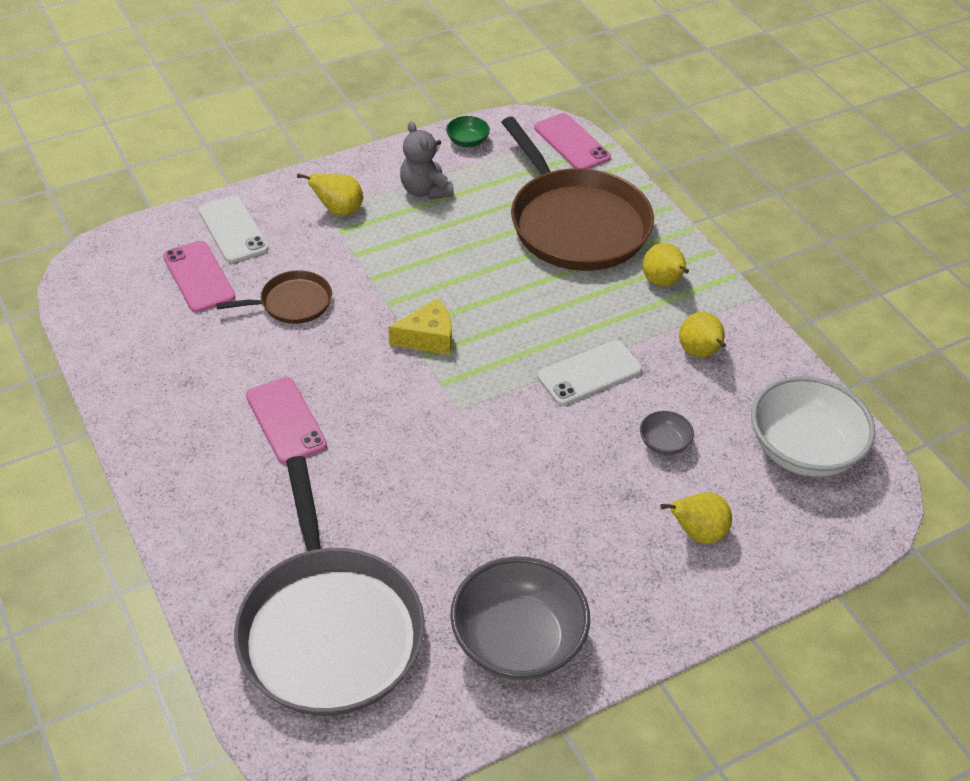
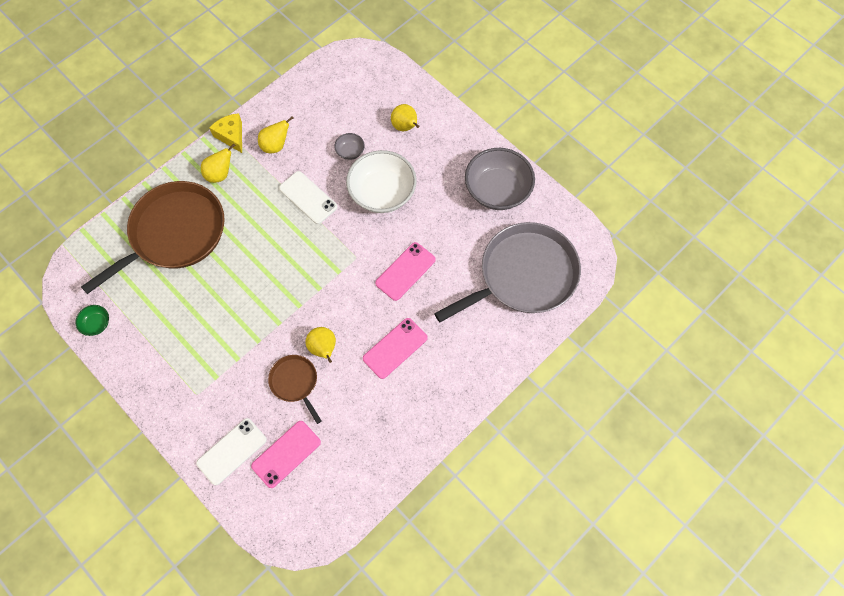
camera: 105 degrees left, 20 degrees up
(339, 211) = (194, 386): yellow pear -> yellow pear (323, 348)
(425, 190) = (159, 335): grey teddy bear -> none
(428, 338) = (304, 291): yellow cheese -> yellow cheese (231, 136)
(572, 142) = (85, 255): pink phone -> pink phone (405, 271)
(803, 450) = (334, 89): white bowl -> white bowl (382, 193)

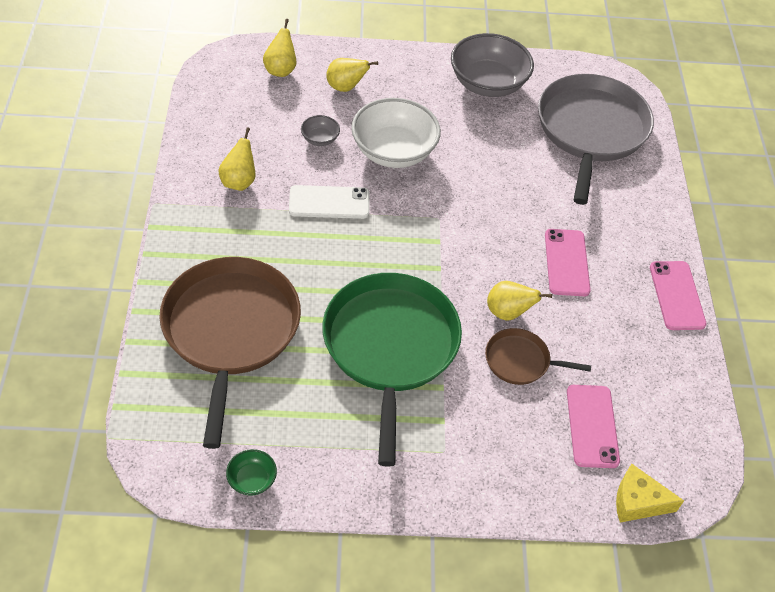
camera: 50 degrees left, 15 degrees down
(220, 174) = (212, 244): yellow pear -> yellow pear (281, 70)
(231, 136) = (180, 204): yellow cheese -> yellow cheese (637, 502)
(231, 451) = (542, 469): white phone -> none
(238, 312) = (390, 347): none -> green pan
(405, 271) = (495, 197): pink phone -> pink phone (676, 295)

